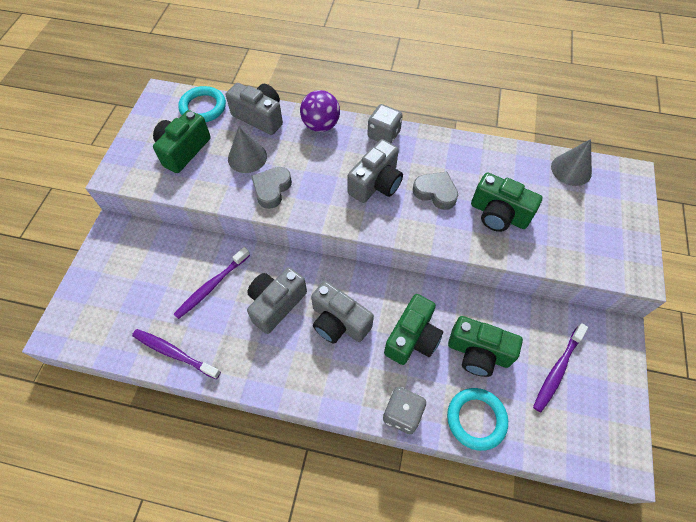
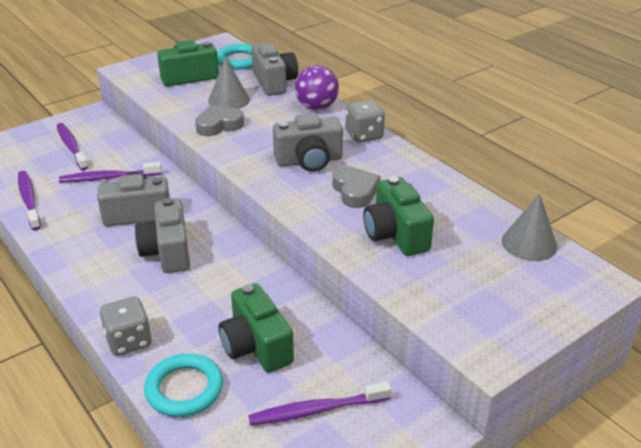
camera: 40 degrees right, 25 degrees down
(140, 276) = (71, 147): none -> purple toothbrush
(412, 338) = (212, 299): green camera -> none

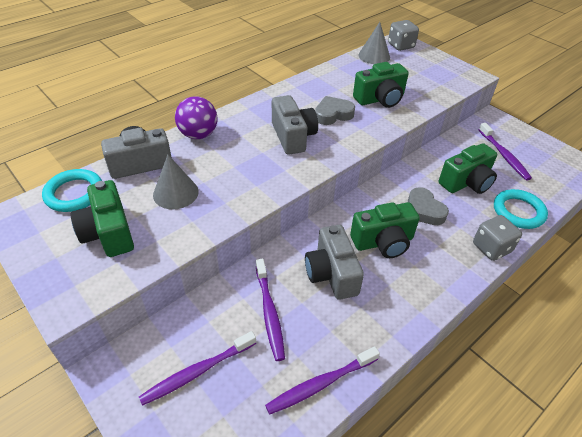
camera: 95 degrees left, 10 degrees up
(167, 252) = (383, 242): grey camera -> green camera
(219, 125) = (231, 195): grey heart -> grey heart (423, 210)
(364, 135) = (250, 110): grey dice -> grey dice (401, 46)

